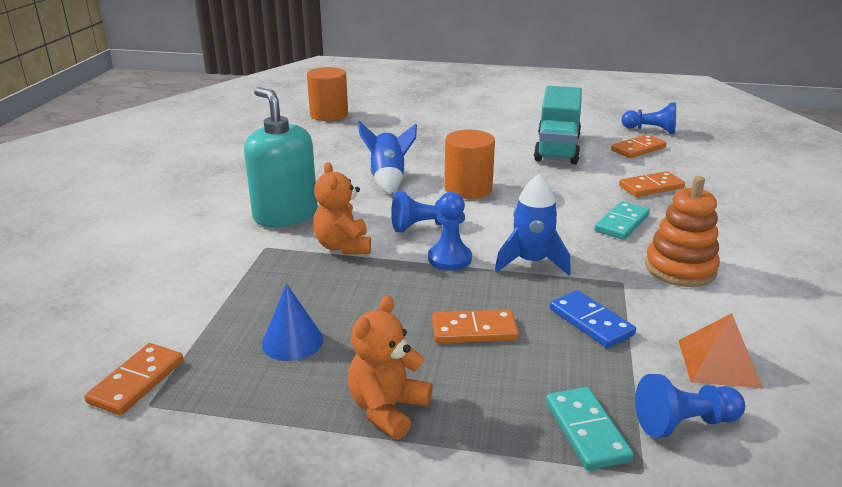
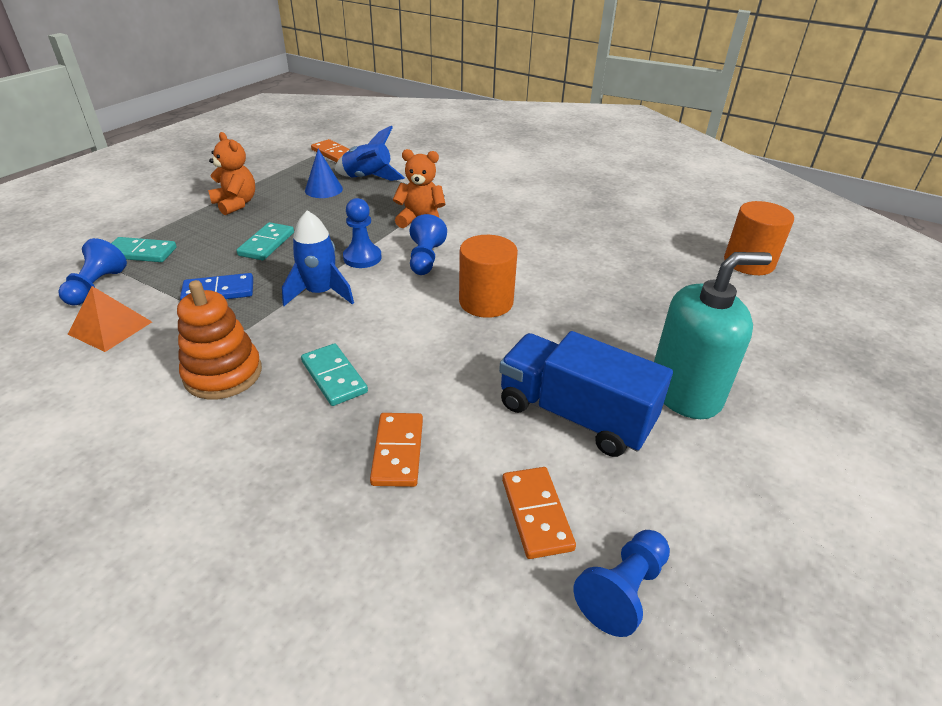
camera: 110 degrees right, 10 degrees up
(285, 215) = (491, 207): turquoise soap dispenser -> turquoise soap dispenser (685, 392)
(388, 179) = (536, 262): blue rocket -> blue rocket (368, 178)
(474, 330) = (267, 244): orange domino -> turquoise domino
(557, 148) = (574, 415): turquoise truck -> blue truck

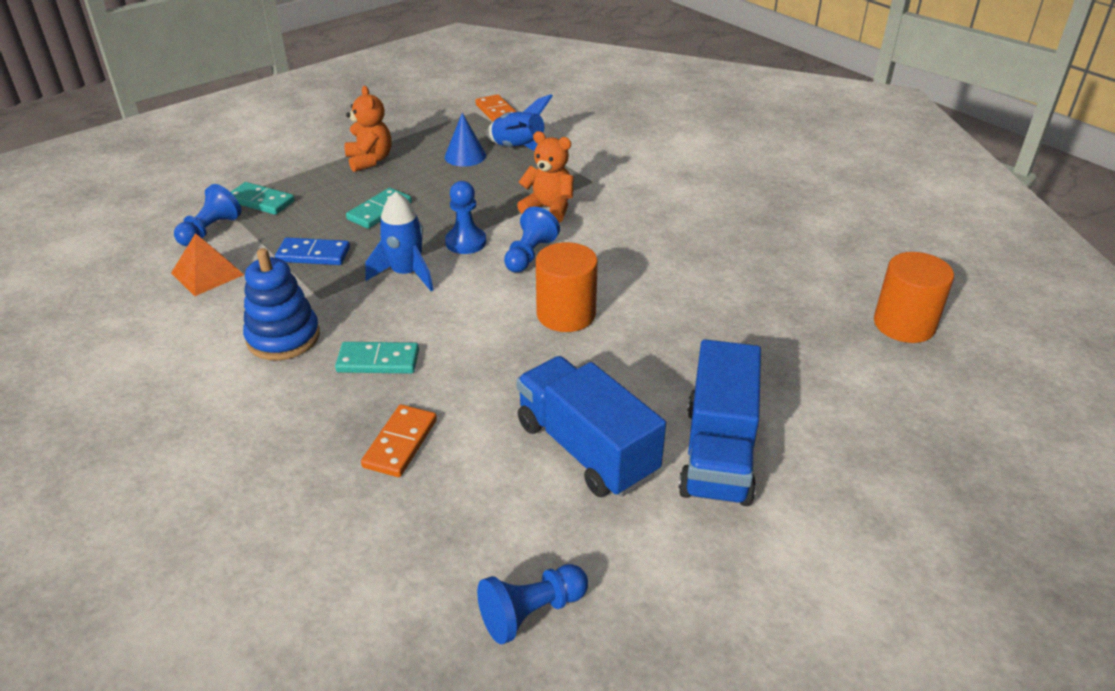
camera: 20 degrees right, 0 degrees up
(223, 374) = (283, 337): orange stacking toy -> blue stacking toy
(334, 377) = (378, 361): turquoise domino -> turquoise domino turned 75 degrees counterclockwise
(536, 514) = (493, 528): orange domino -> none
(685, 392) = (718, 453): turquoise soap dispenser -> blue truck

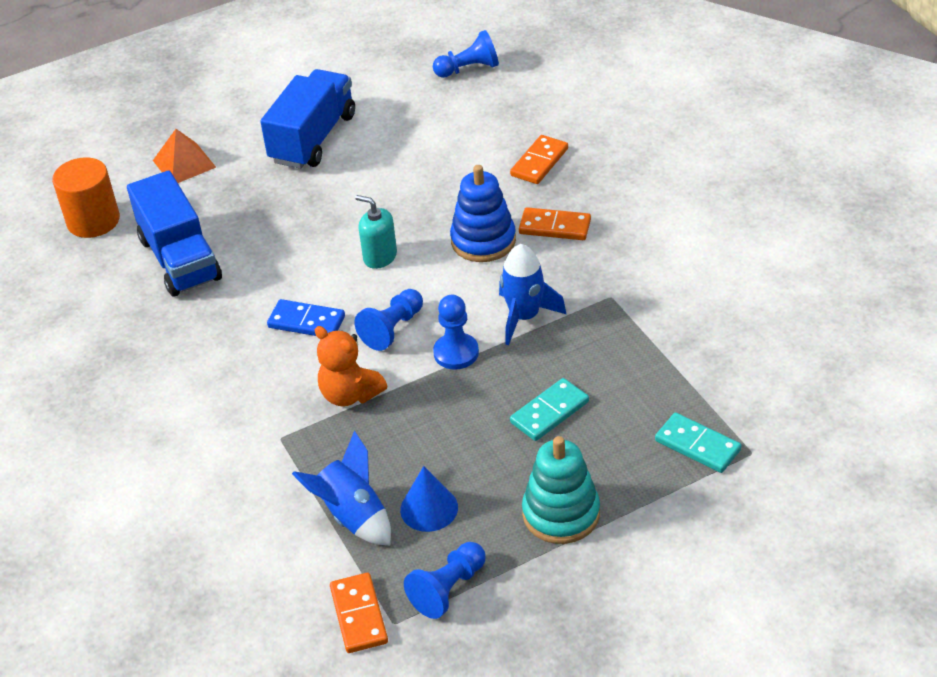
camera: 165 degrees left, 5 degrees up
(207, 274) = (733, 337): orange pyramid -> orange pyramid (184, 163)
(210, 230) = (748, 401): blue pawn -> blue pawn (448, 589)
(283, 337) = (640, 256): blue stacking toy -> blue stacking toy (483, 241)
(313, 254) = (623, 352): blue domino -> blue domino (306, 322)
(369, 160) = (561, 514): orange teddy bear -> turquoise stacking toy
(378, 361) = (555, 227): turquoise domino -> orange domino
(566, 314) = (380, 257): orange cylinder -> turquoise soap dispenser
(586, 449) = (405, 148): blue truck -> blue truck (180, 259)

